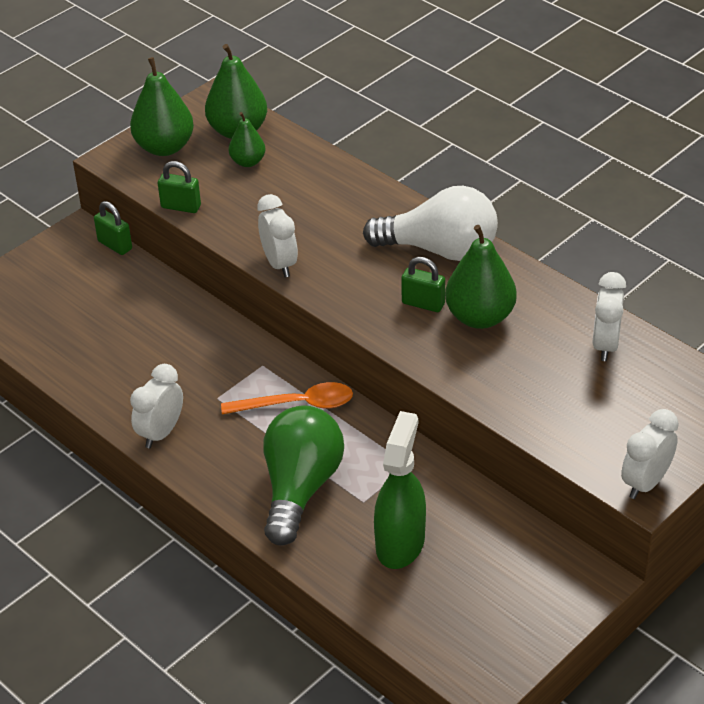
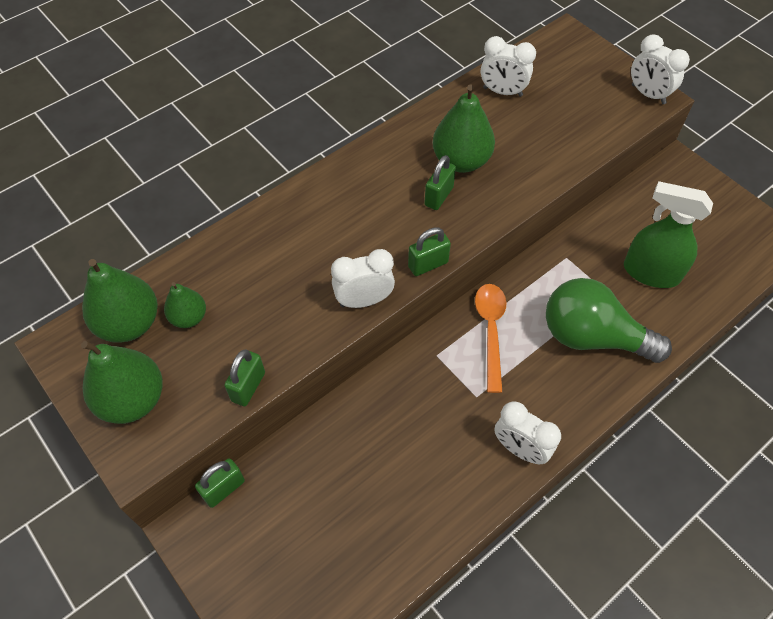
camera: 85 degrees left, 15 degrees up
(329, 303) = (428, 264): none -> green padlock
(439, 250) = (368, 176): white light bulb -> none

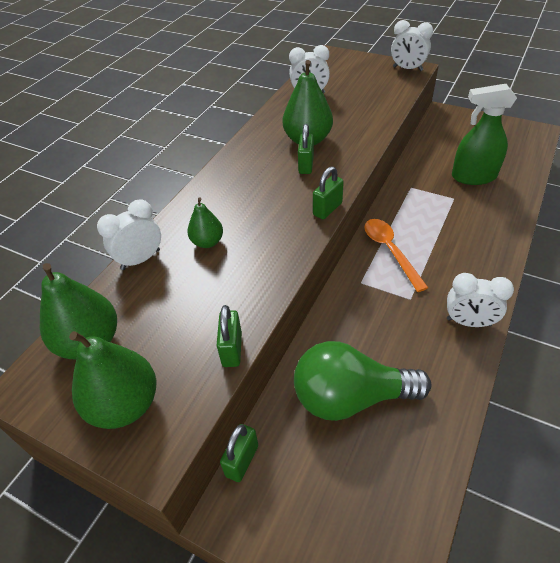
camera: 20 degrees left, 10 degrees down
(189, 317) = (146, 316): green pear -> green pear (207, 242)
(364, 300) = (293, 250): white clock -> white clock (140, 259)
(592, 337) = (464, 228): green light bulb -> green light bulb (351, 397)

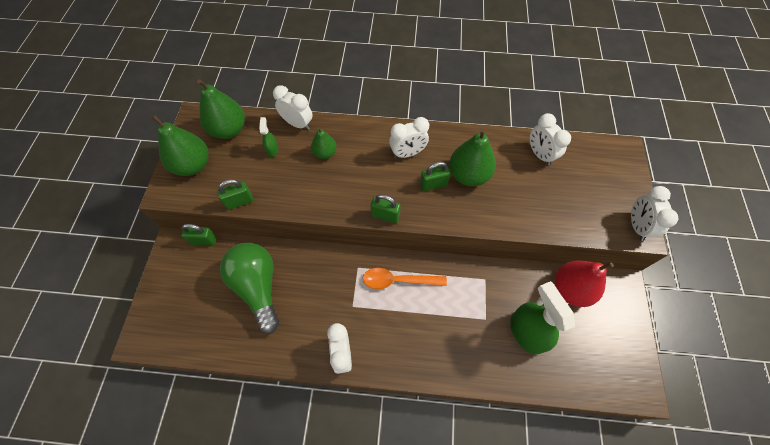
camera: 65 degrees right, 15 degrees up
(165, 295) = (272, 150): none -> green spray bottle
(254, 174) = (408, 153): none -> white clock
(390, 251) = (398, 280): orange spoon -> orange spoon turned 135 degrees counterclockwise
(438, 140) = (570, 289): none -> red pear

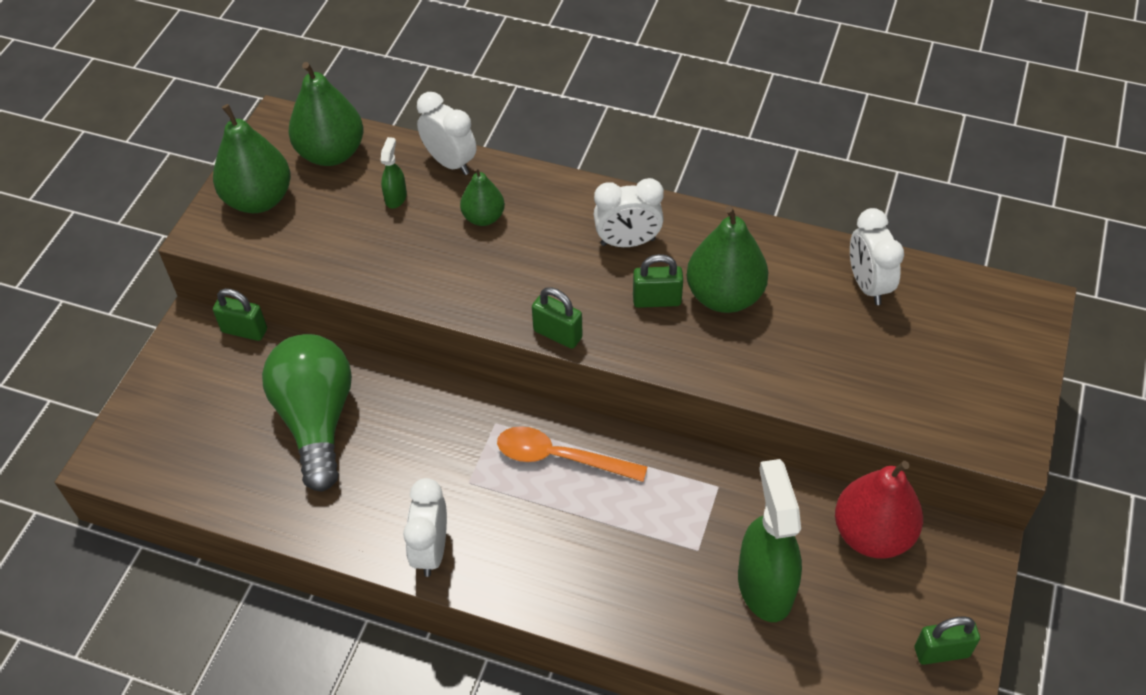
camera: 15 degrees right, 10 degrees down
(239, 201) = (321, 269): green padlock -> green padlock (941, 652)
(637, 226) = (1005, 433): white clock -> none

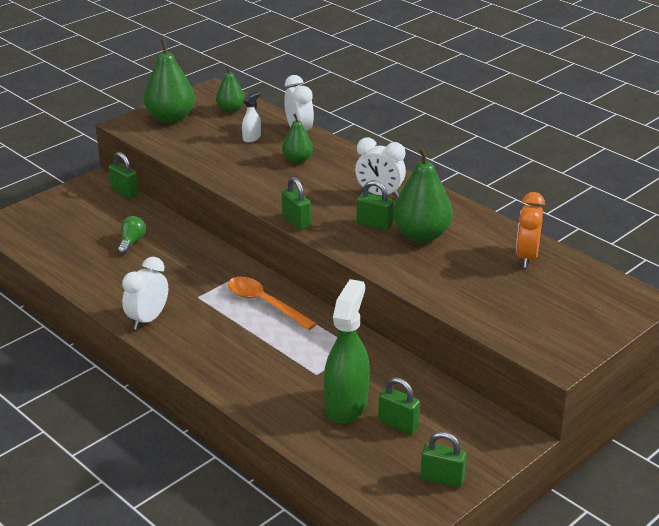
camera: 25 degrees right, 20 degrees down
(317, 420) = (131, 242): green light bulb -> green light bulb, size x0.42
(331, 153) = (230, 110): green pear -> green pear, size x0.58
(396, 197) = (252, 138): green spray bottle -> white spray bottle
(841, 588) = (398, 424): none -> green padlock
(867, 285) = (526, 257): white clock -> orange clock
(872, 534) = (444, 406): red pear -> none

